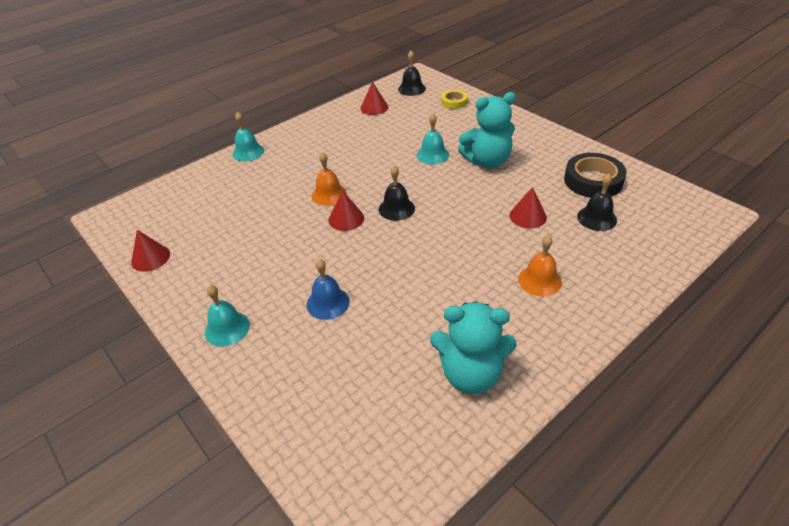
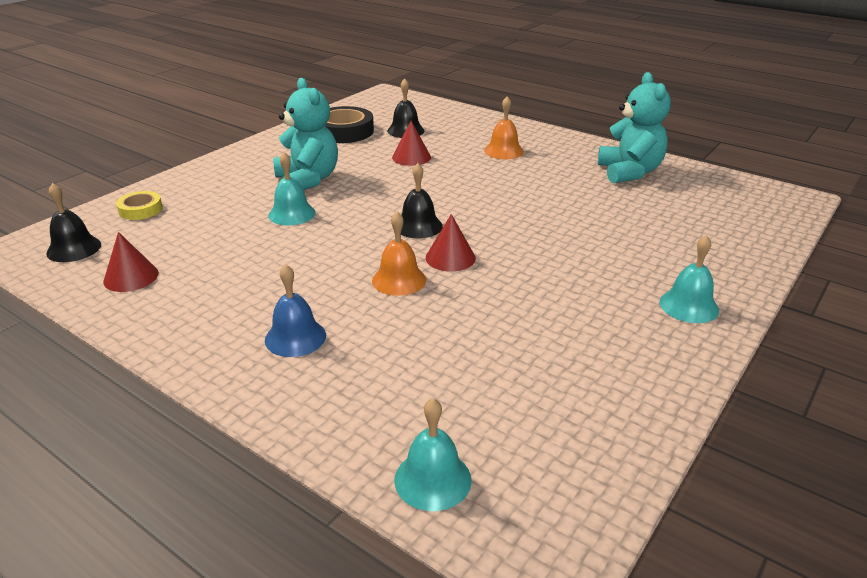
camera: 105 degrees left, 10 degrees down
(150, 258) = (622, 428): red cone -> none
(248, 152) = (274, 399): turquoise bell -> turquoise bell (432, 479)
(328, 303) = (601, 247): blue bell -> blue bell (295, 337)

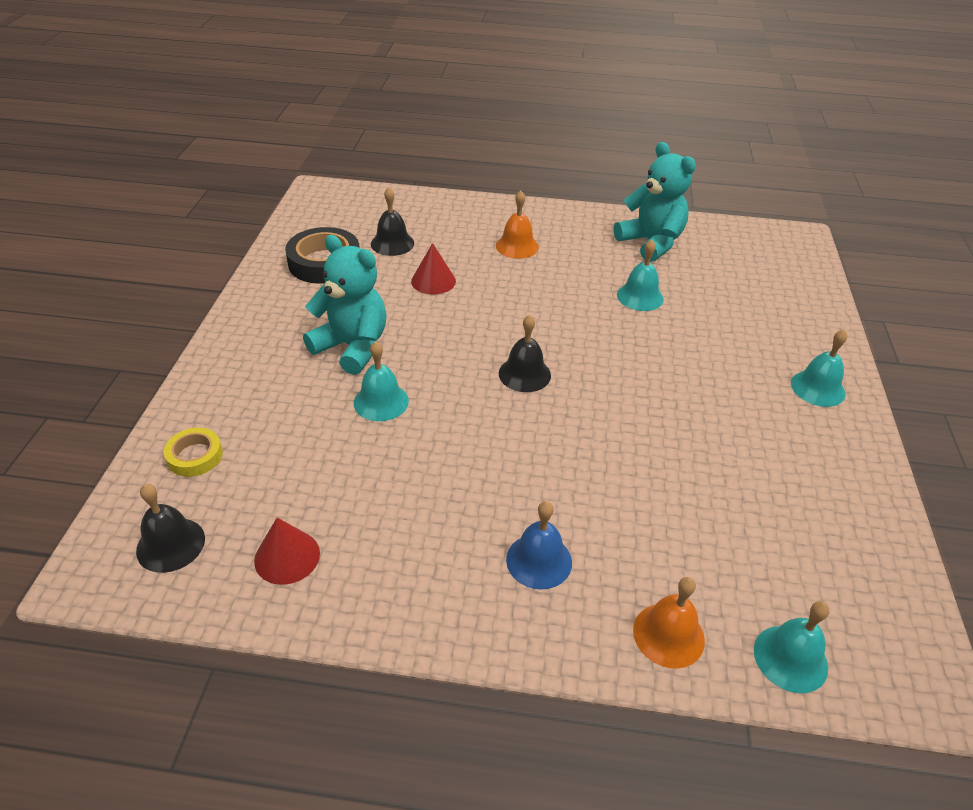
camera: 30 degrees left, 10 degrees up
(399, 280) = (568, 450): orange bell -> orange bell (668, 635)
(450, 257) = (589, 404): red cone -> none
(577, 203) = (640, 296): none -> turquoise bell

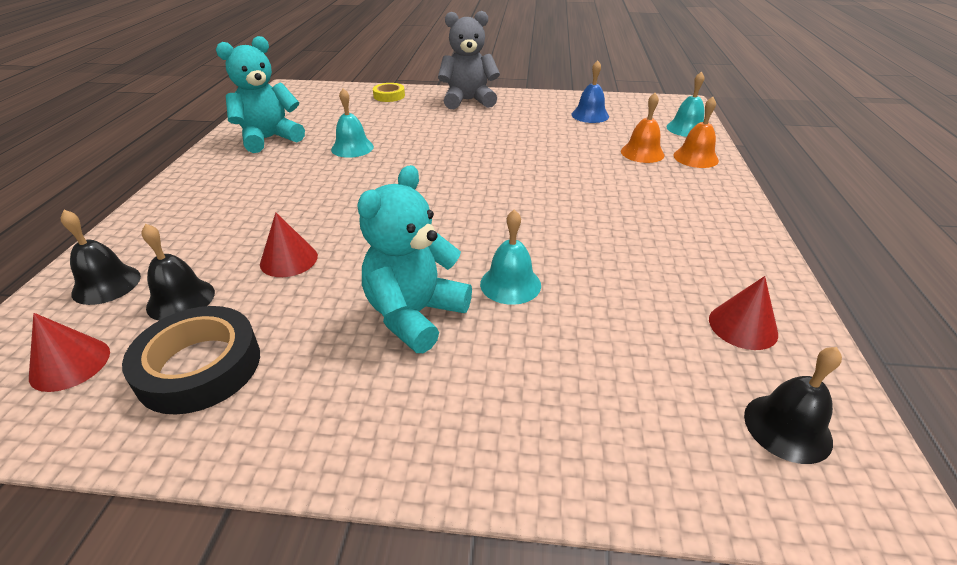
camera: 90 degrees left, 5 degrees down
(195, 456) = (644, 439): yellow tape -> yellow tape (389, 96)
(340, 219) = (70, 364): none -> red cone
(517, 246) = (239, 205): orange bell -> orange bell (642, 153)
(524, 374) = (460, 202): black bell -> black bell (106, 284)
(539, 560) = (666, 197): blue bell -> blue bell (590, 115)
(817, 388) = (468, 101): turquoise bell -> grey teddy bear

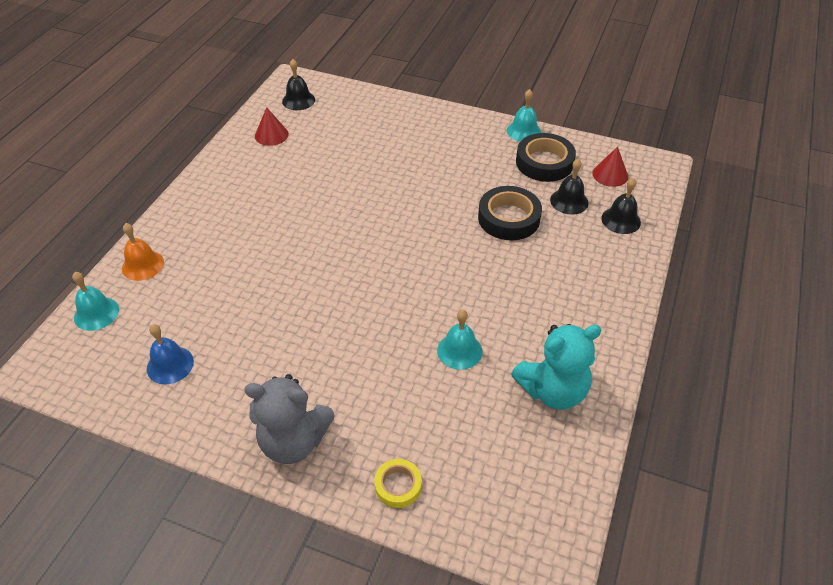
camera: 165 degrees left, 10 degrees up
(289, 259) = (508, 218): red cone -> black tape
(415, 315) = (435, 169): turquoise teddy bear -> none
(510, 284) = (375, 177): turquoise bell -> turquoise bell (523, 131)
(642, 153) = (182, 282): orange bell -> none

